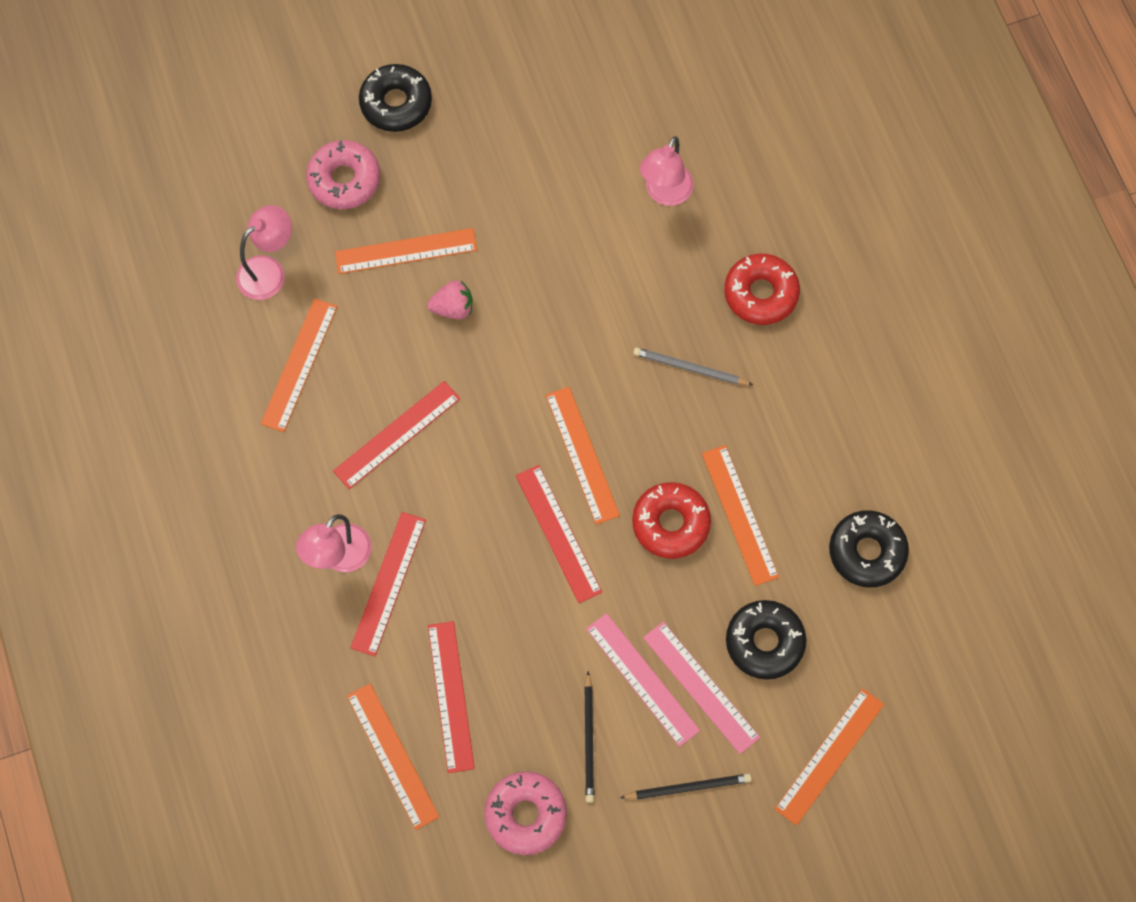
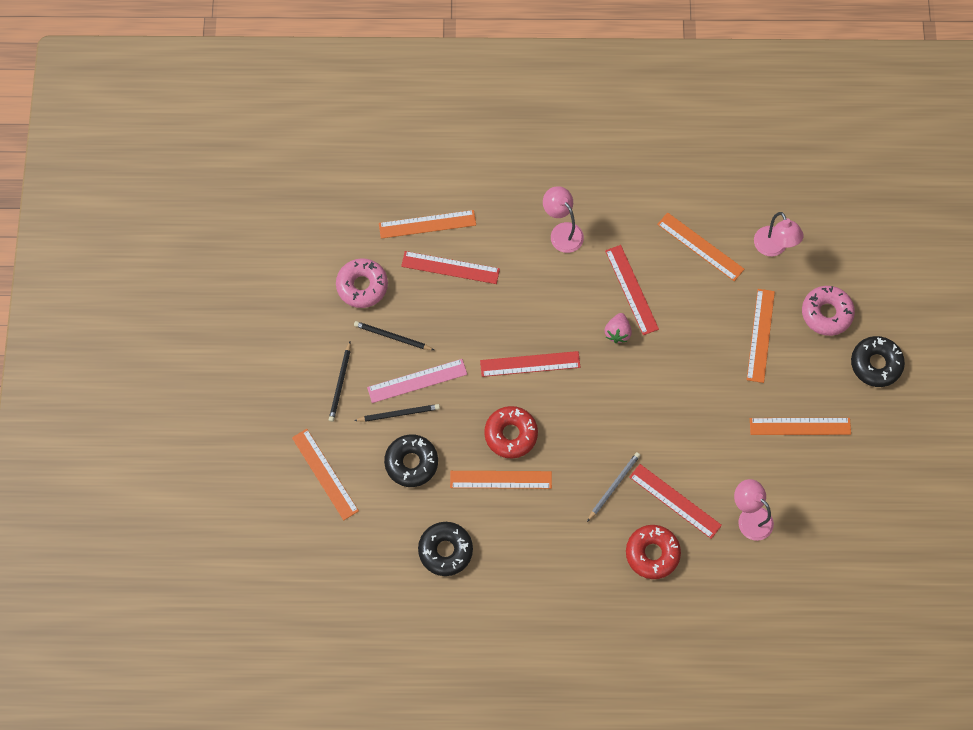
camera: 110 degrees right, 0 degrees up
(388, 583) = (535, 254): red ruler -> red ruler (675, 501)
(453, 308) = (709, 351): pink strawberry -> pink strawberry (617, 332)
(582, 455) = (577, 396): orange ruler -> orange ruler (800, 426)
(701, 687) = (398, 413): pink ruler -> black pencil

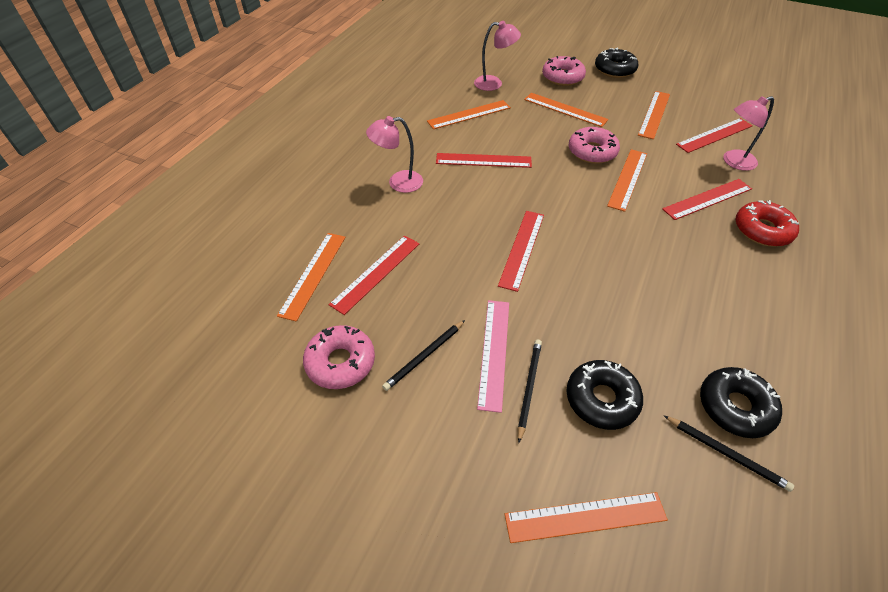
camera: 65 degrees left, 20 degrees down
(340, 383) = (456, 439): black pencil -> black pencil (726, 453)
(501, 479) = (650, 318): orange ruler -> orange ruler (628, 179)
(511, 434) = (597, 291): red donut -> none
(613, 486) = (682, 233): grey pencil -> none
(617, 332) = (520, 181): pink strawberry -> none
(697, 382) = (592, 152): none -> pink donut
(790, 493) = (714, 135): none -> red ruler

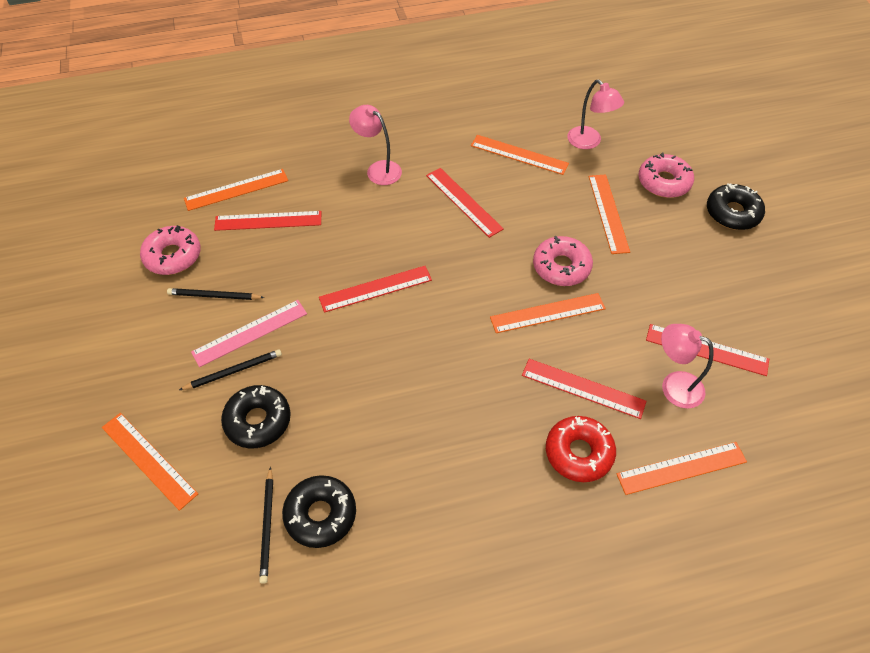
camera: 50 degrees right, 5 degrees up
(654, 114) = (685, 283): orange ruler -> orange ruler (681, 468)

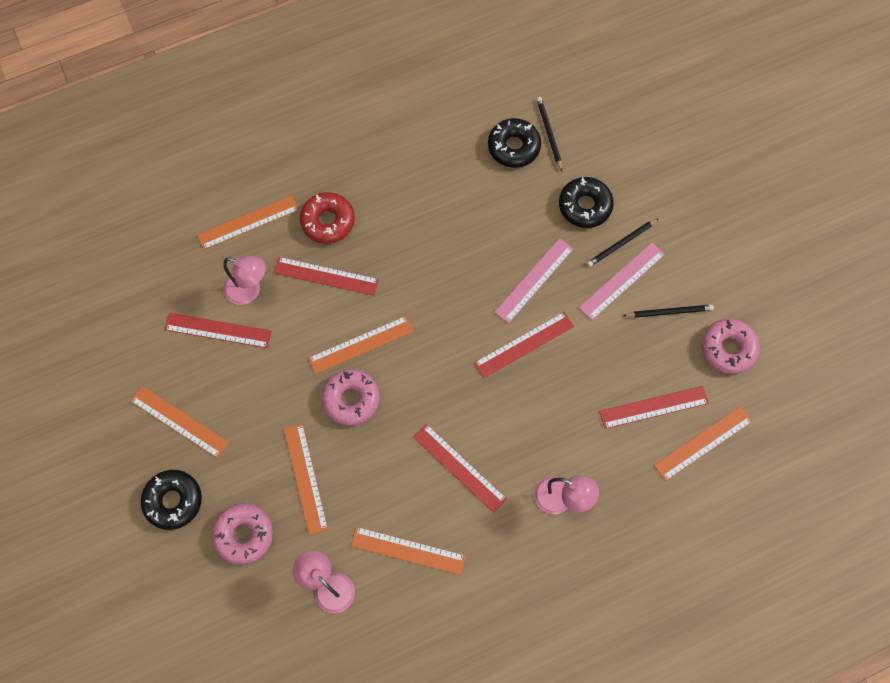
camera: 170 degrees right, 15 degrees up
(149, 460) = (655, 164): orange ruler -> orange ruler (179, 421)
(345, 348) = (534, 280): none -> pink ruler

